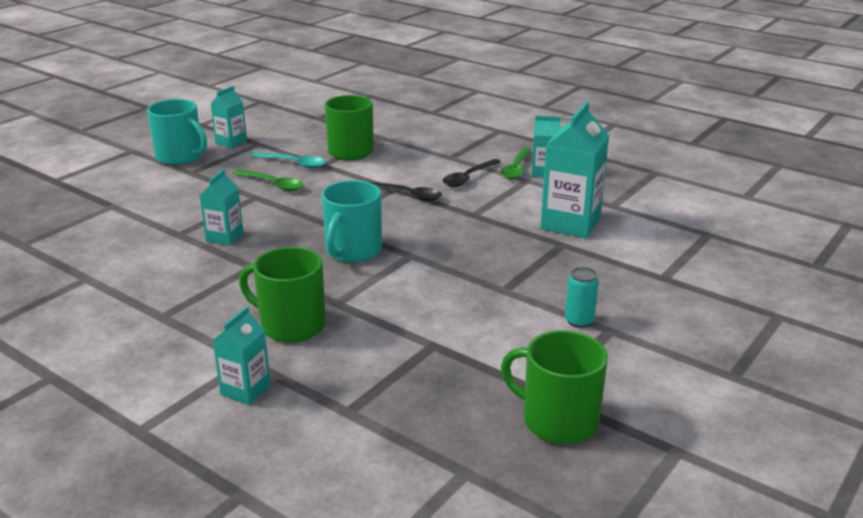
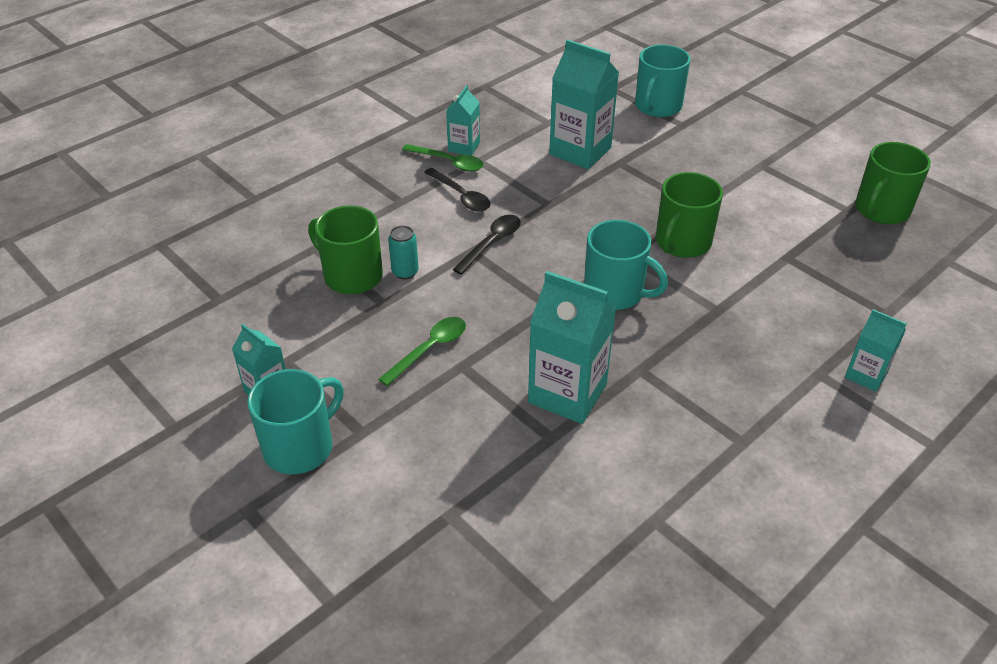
camera: 80 degrees left, 15 degrees up
(224, 237) = (567, 393): turquoise carton -> turquoise carton, size x1.81
(291, 325) = (759, 342): green mug -> green mug (682, 242)
(294, 163) = (370, 328): turquoise spoon -> none
(579, 321) = (749, 177): turquoise can -> turquoise can (405, 272)
(691, 261) = (657, 106): none -> turquoise mug

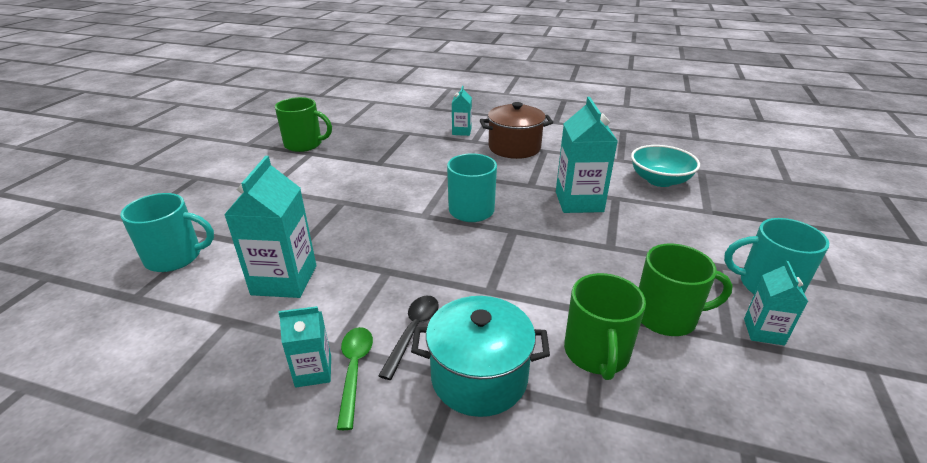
camera: 120 degrees left, 10 degrees down
(390, 211) = (479, 377): none -> turquoise pot
(405, 272) = (555, 318): turquoise can -> none
(429, 349) = (616, 266): green spoon -> none
(491, 243) = (469, 283): black spoon -> none
(560, 523) = (659, 180): none -> turquoise bowl
(682, 242) = (392, 198): green mug -> green mug (666, 316)
(770, 410) = (514, 147): none -> brown pot

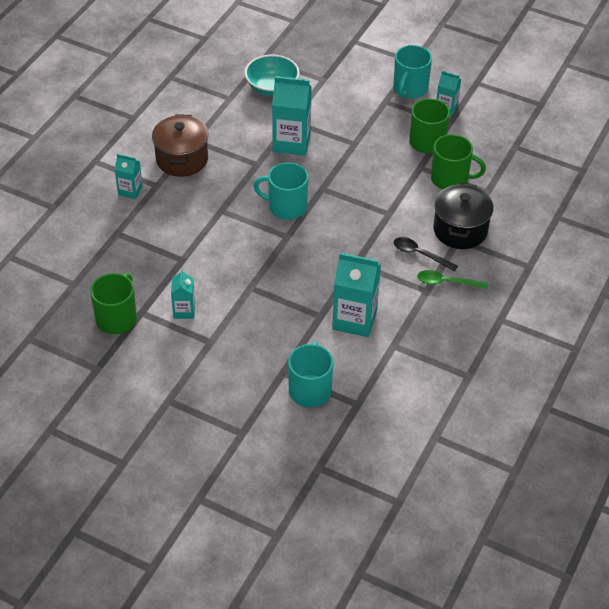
camera: 80 degrees left, 15 degrees up
(313, 371) = (444, 301): turquoise carton -> turquoise carton (184, 311)
(479, 377) = (460, 230): turquoise pot -> black pot

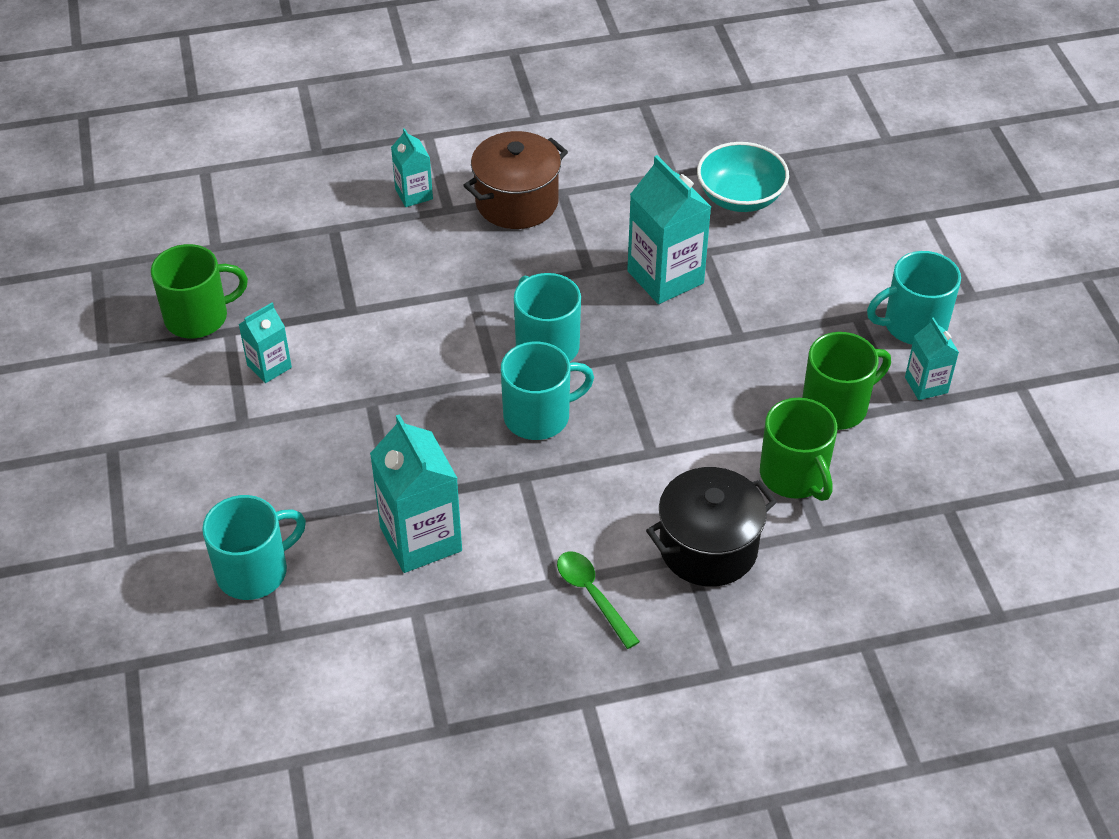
camera: 50 degrees right, 0 degrees up
(326, 236) = (538, 416): none -> turquoise mug
(420, 254) = (613, 533): black spoon -> none

